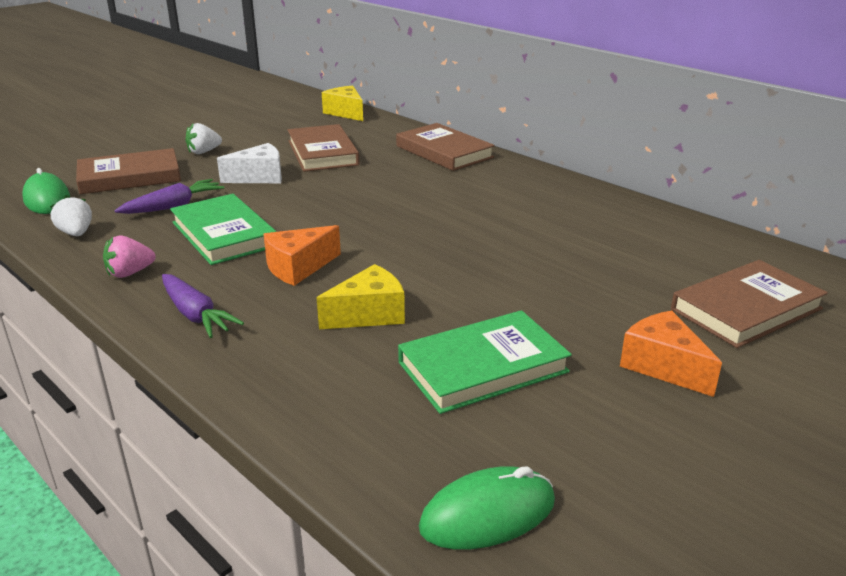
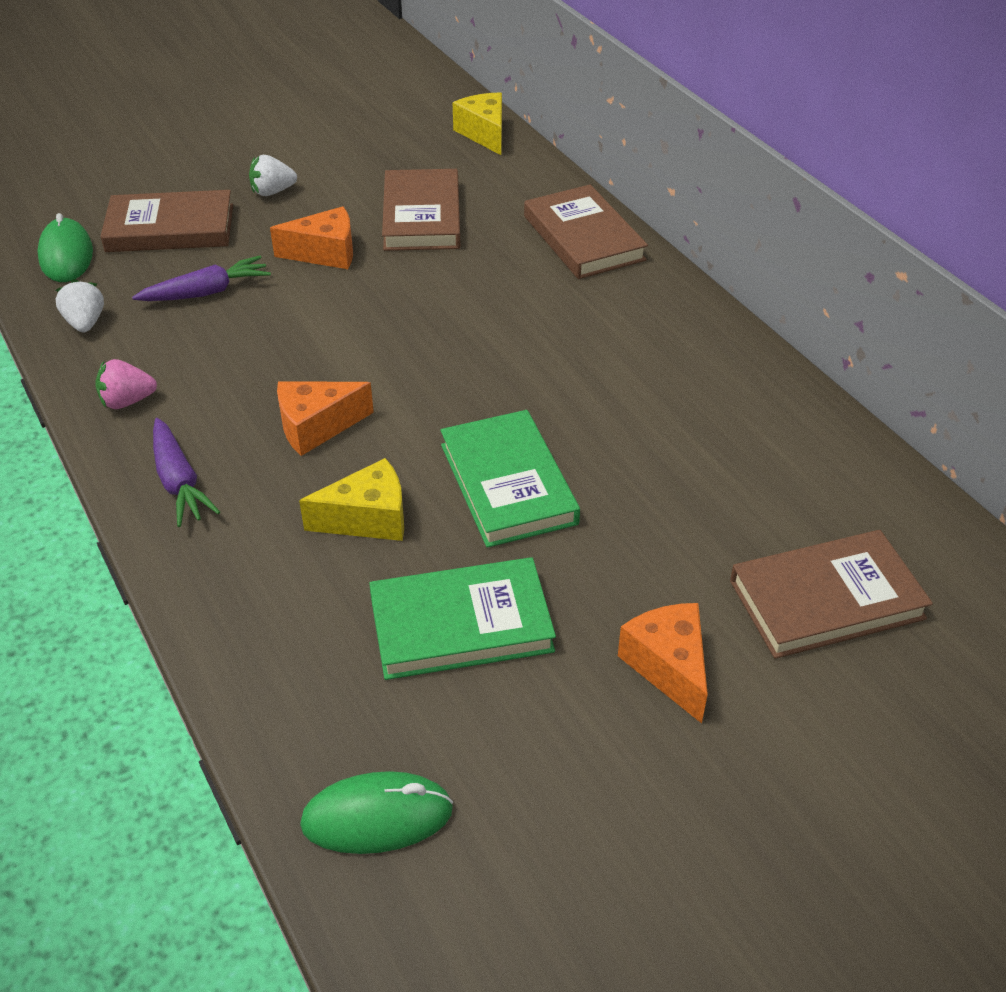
camera: 15 degrees right, 15 degrees up
(224, 234) = (249, 353): green book -> green book (508, 484)
(259, 177) = (325, 253): white cheese -> orange cheese

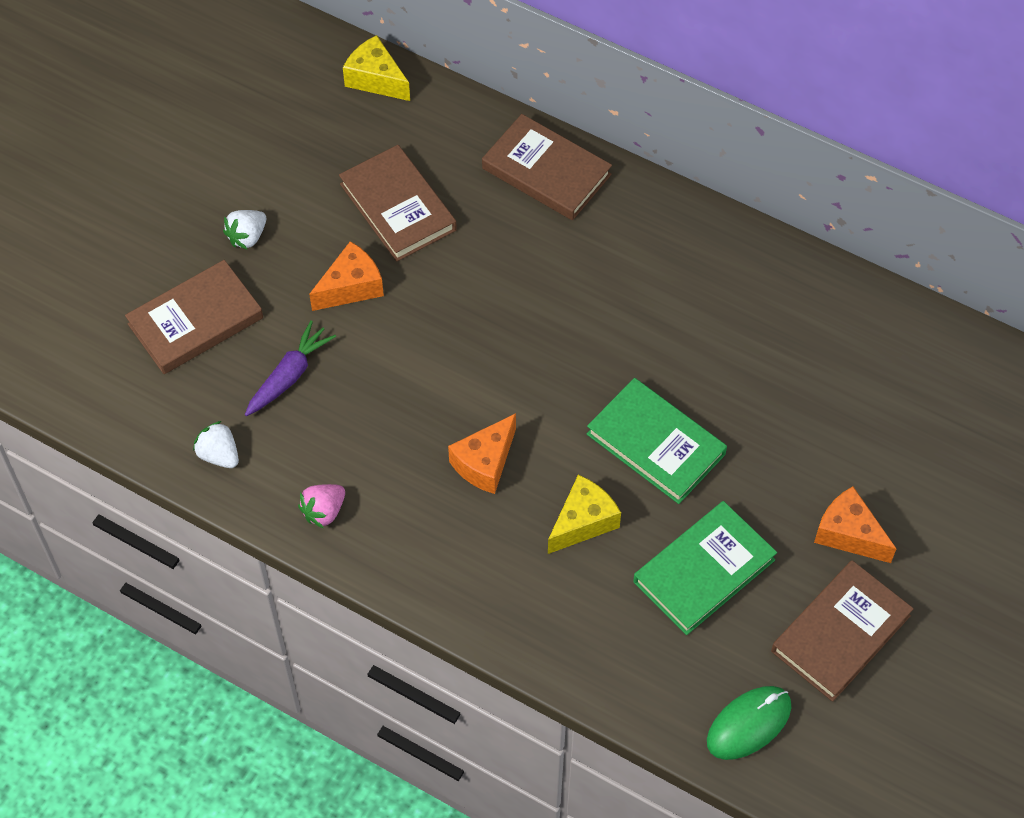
camera: 30 degrees left, 15 degrees up
(66, 255) = (133, 393): green mouse -> none
(179, 481) = (426, 560): purple carrot -> none
(826, 600) = (913, 434): brown book -> brown book (840, 633)

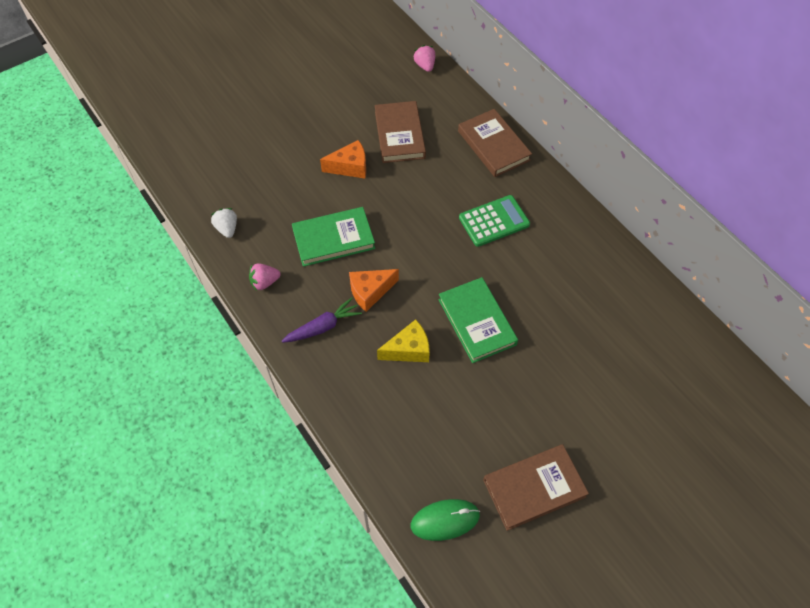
camera: 25 degrees right, 0 degrees up
(195, 321) = (257, 154): brown book -> none
(247, 237) = (310, 121): white strawberry -> none
(289, 376) = (289, 201): purple carrot -> purple carrot (323, 327)
(376, 79) = (425, 66): yellow cheese -> pink strawberry
(605, 288) = (494, 221): none -> green calculator
(704, 571) = (466, 410): green book -> green book (333, 239)
(848, 534) = (570, 426): orange cheese -> none

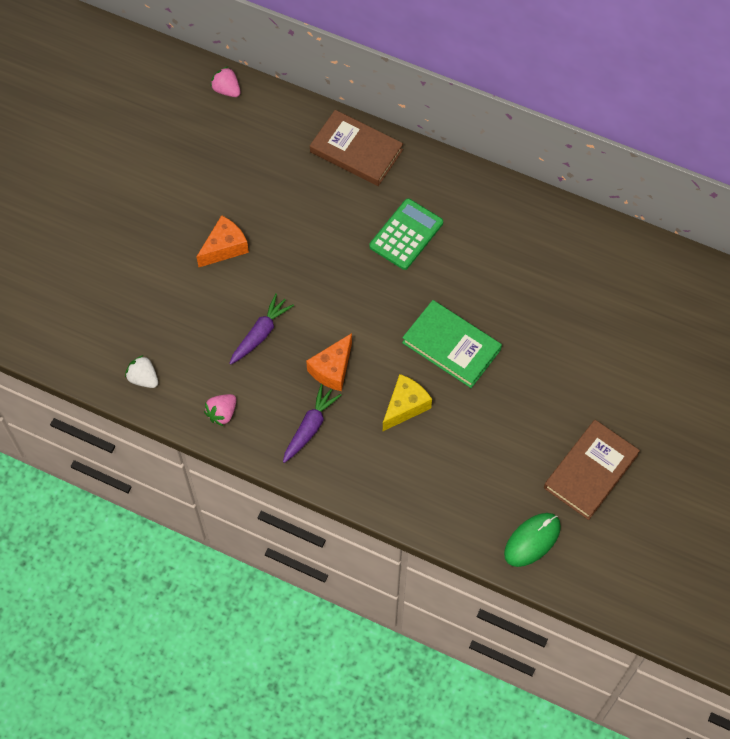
camera: 30 degrees left, 5 degrees up
(333, 239) = (260, 334): green book -> purple carrot
(399, 135) = (252, 185): brown book -> none

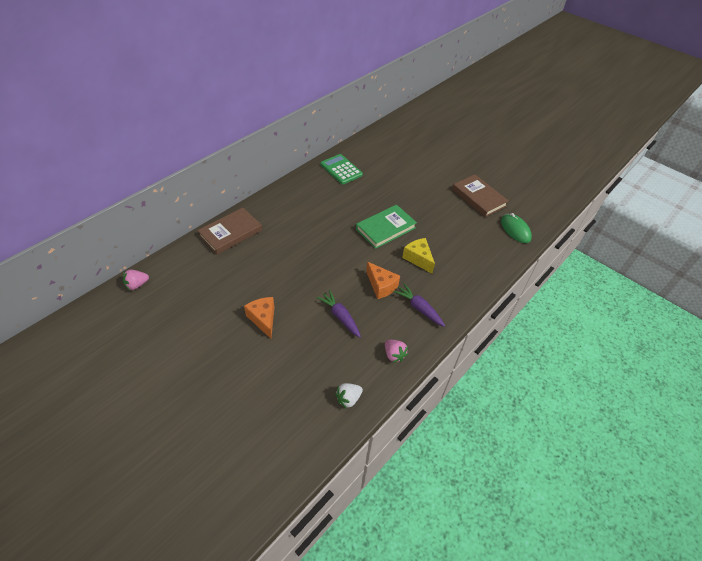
camera: 75 degrees left, 15 degrees down
(406, 234) = (302, 227): green calculator -> green calculator (341, 169)

